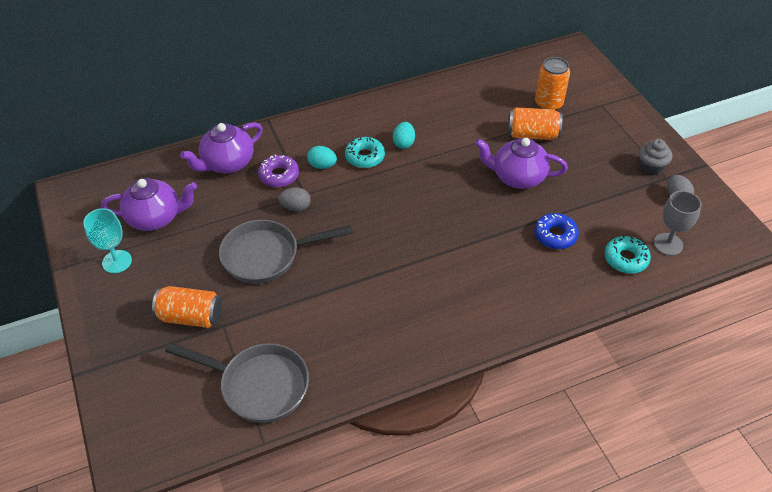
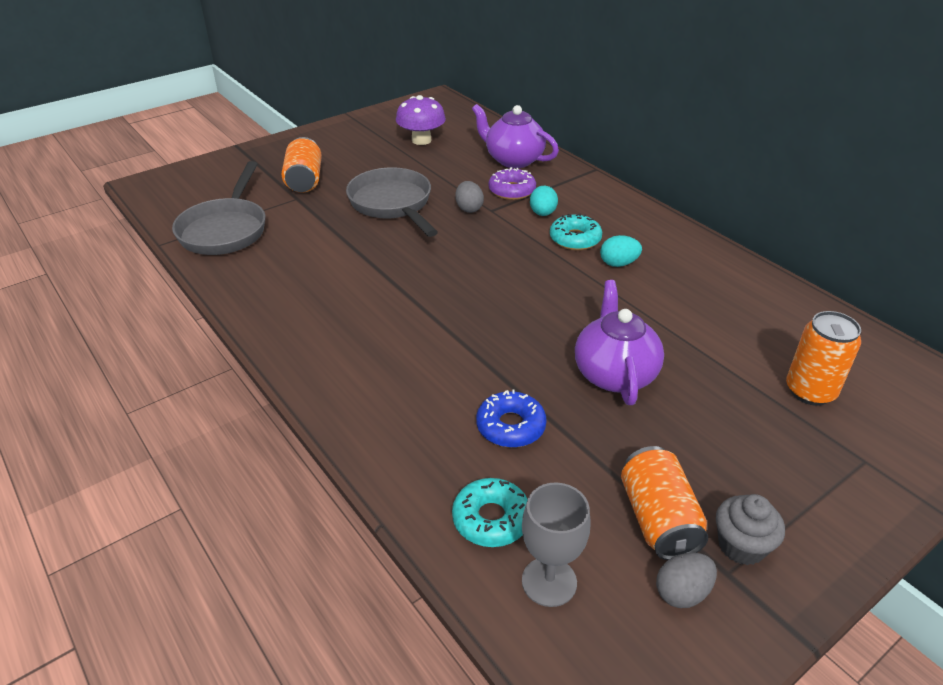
camera: 75 degrees right, 10 degrees down
(117, 261) = (362, 135): turquoise goblet -> none
(155, 218) = (421, 140): purple teapot -> purple mushroom
(532, 134) = (720, 380): orange can -> orange can (658, 519)

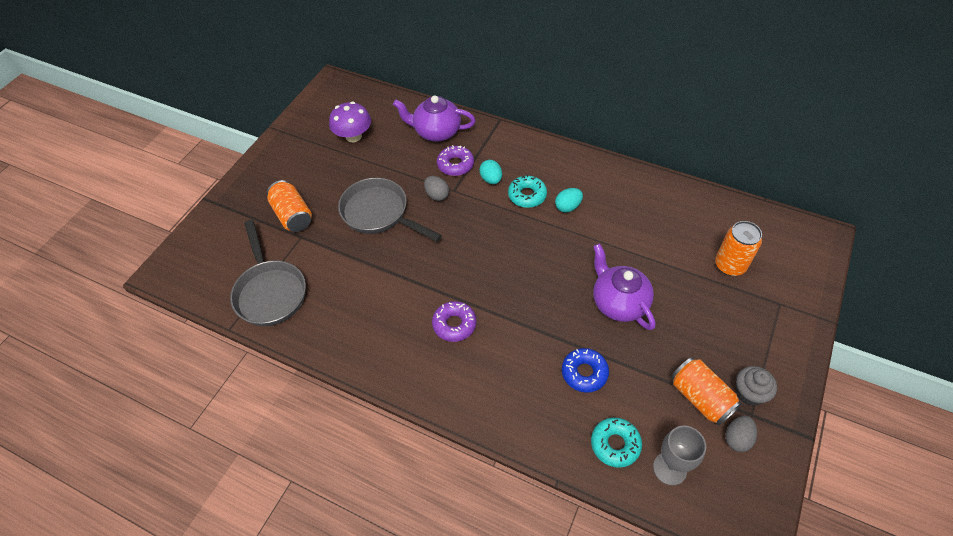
camera: 25 degrees left, 15 degrees up
(390, 321) = (454, 324): none -> purple donut

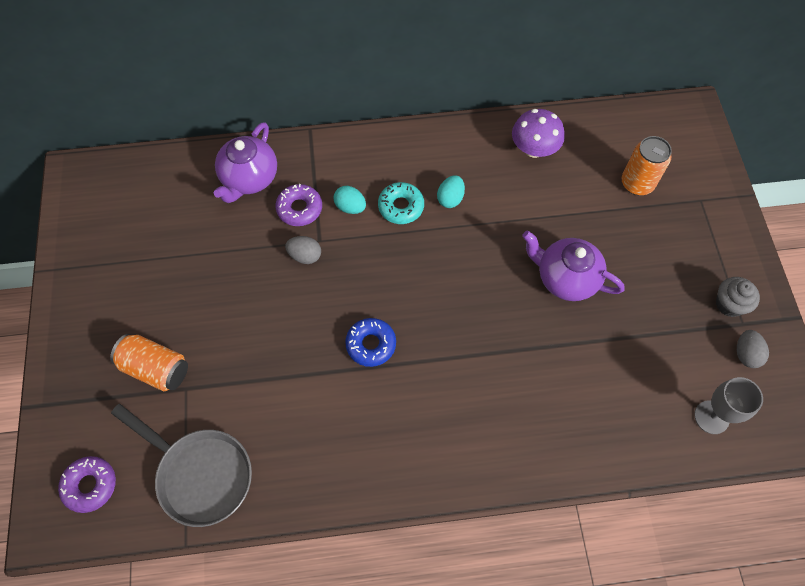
camera: 35 degrees left, 10 degrees up
(353, 136) = (154, 231): purple mushroom -> purple mushroom (534, 149)
(379, 213) = (256, 312): grey pan -> none
(436, 132) = (249, 178): purple teapot -> purple teapot turned 45 degrees counterclockwise
(454, 324) = (427, 393): purple donut -> purple donut (90, 485)
(584, 373) = (582, 369): blue donut -> blue donut (371, 344)
(615, 444) = (654, 424): turquoise donut -> none
(700, 398) = (694, 333): orange can -> none

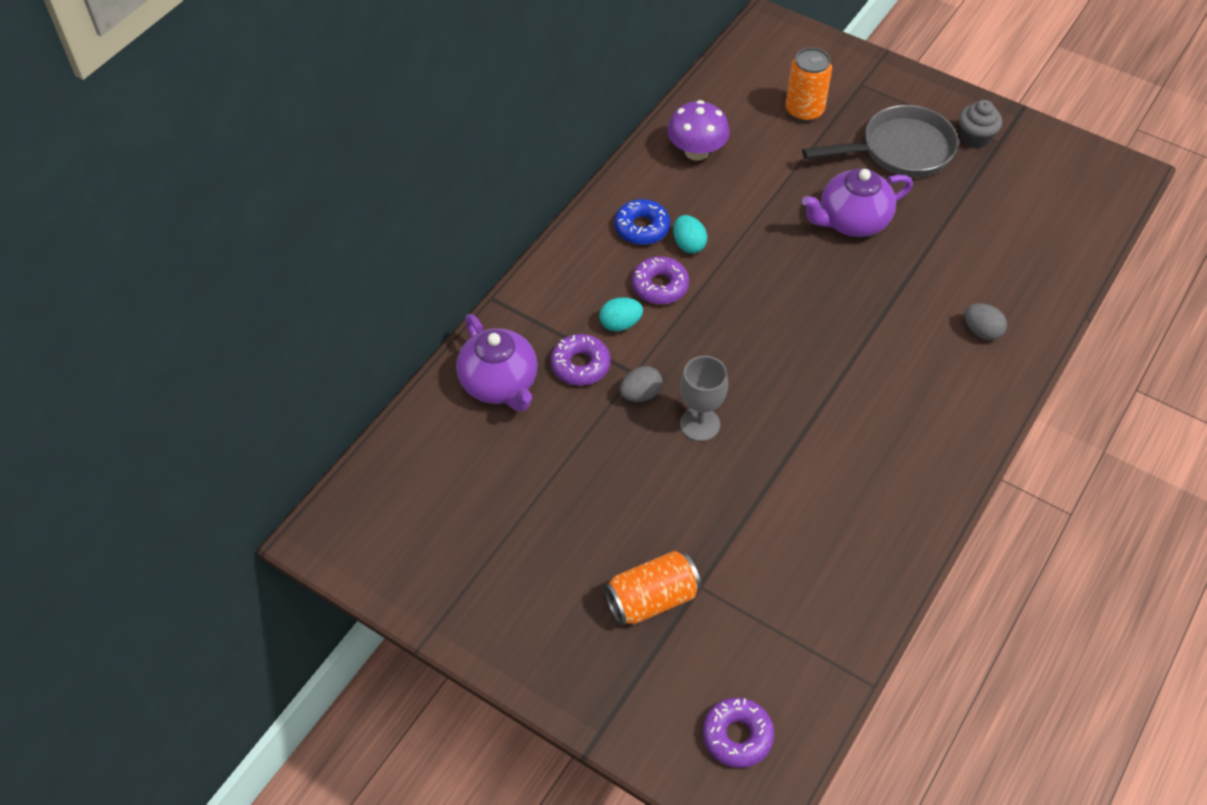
camera: 50 degrees left, 10 degrees down
(200, 474) = (807, 628): grey pan -> grey pan (899, 150)
(371, 344) = (789, 404): blue donut -> blue donut (642, 228)
(401, 207) = (660, 286): turquoise donut -> purple donut
(711, 417) = (1065, 220): grey goblet -> grey goblet (700, 424)
(746, 354) = (1028, 160): grey egg -> grey egg (981, 331)

